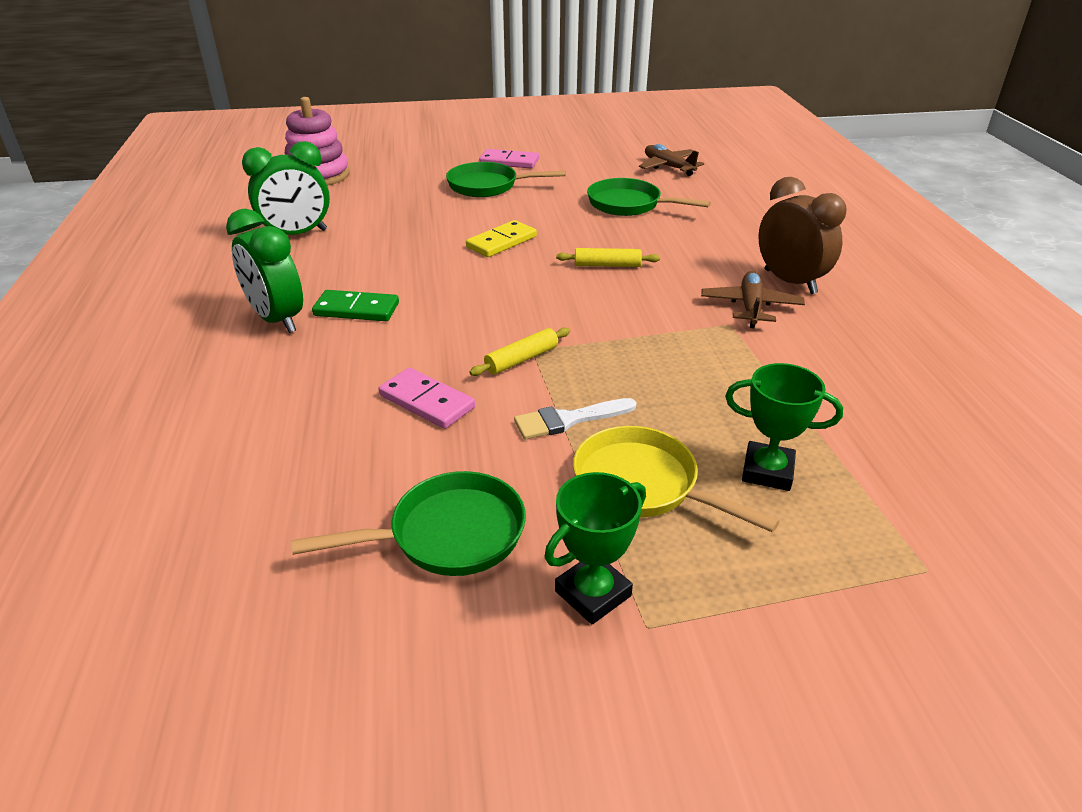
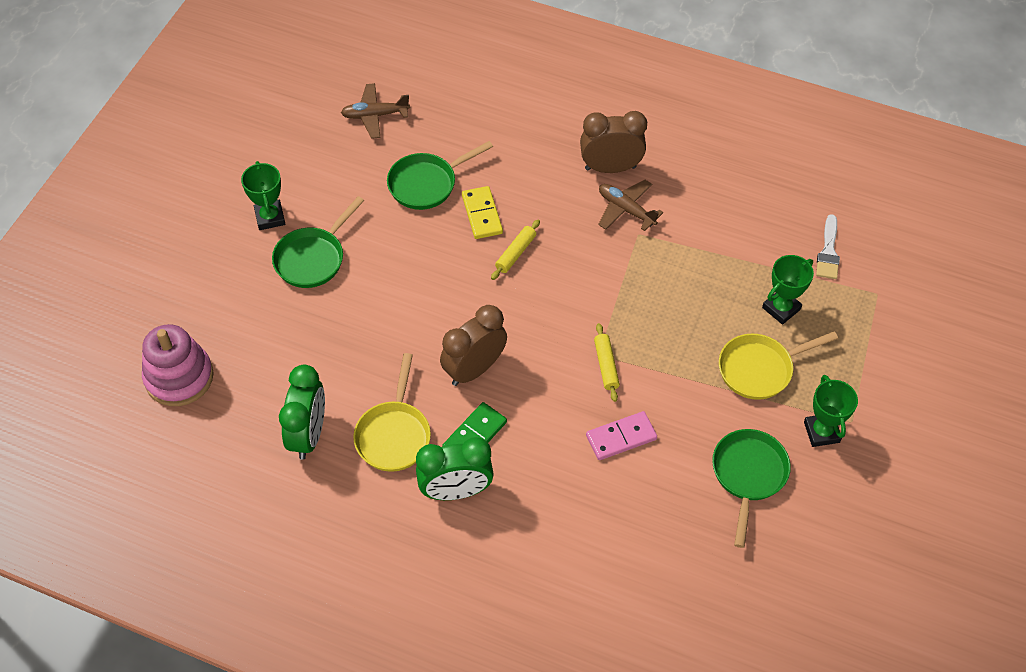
camera: 60 degrees left, 20 degrees up
(325, 270) = (394, 435): none -> yellow pan
(440, 285) = (474, 369): none -> brown clock
(501, 242) = (430, 299): yellow domino -> yellow domino (482, 214)
(509, 162) = (270, 217): pink domino -> green trophy
(568, 420) = (684, 373): white brush -> white brush (828, 252)

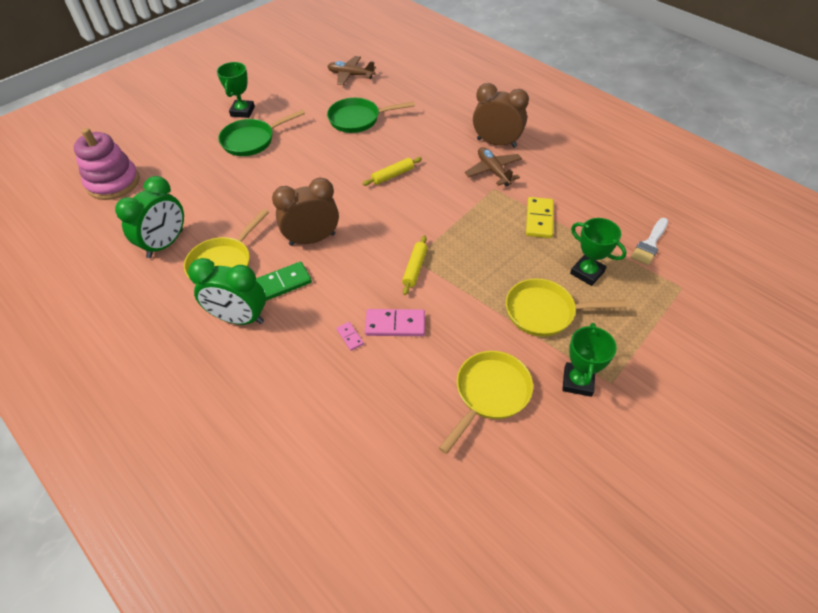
camera: 25 degrees right, 5 degrees down
(482, 214) = (384, 146): yellow domino -> yellow domino (539, 219)
(583, 468) = (350, 337): none -> pink domino
(748, 475) = (490, 393): green pan -> yellow pan
(781, 308) = (587, 272): green trophy -> green trophy turned 60 degrees clockwise

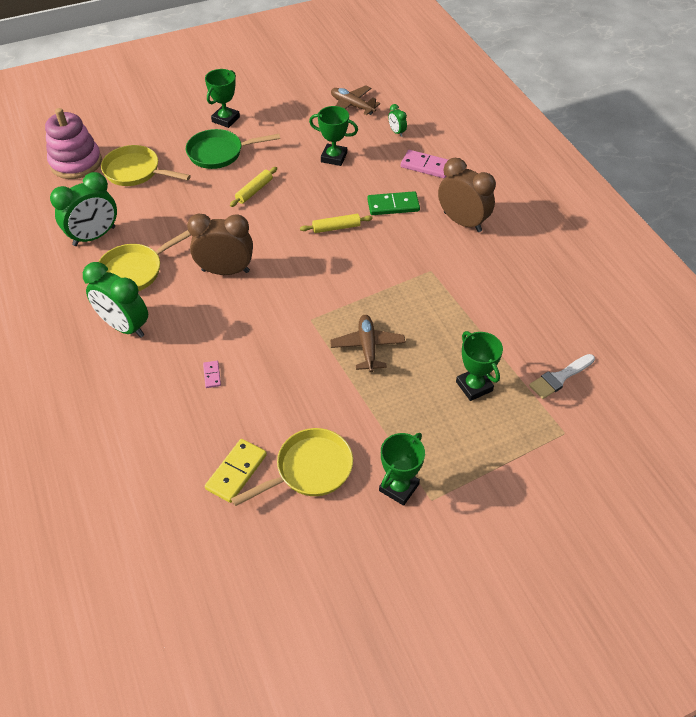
camera: 20 degrees right, 0 degrees up
(281, 284) = (176, 306): green domino -> green domino (393, 205)
(358, 119) = (334, 157): green pan -> green trophy
(395, 324) = (258, 377): pink domino -> pink domino (426, 166)
(400, 87) = (396, 132): none -> green clock
(415, 268) = (306, 329): yellow rolling pin -> yellow rolling pin (254, 191)
(493, 171) = (441, 251): brown plane -> brown plane (367, 347)
(539, 219) = (458, 316): yellow domino -> yellow domino (236, 472)
(544, 312) = (407, 411): yellow pan -> yellow pan (135, 171)

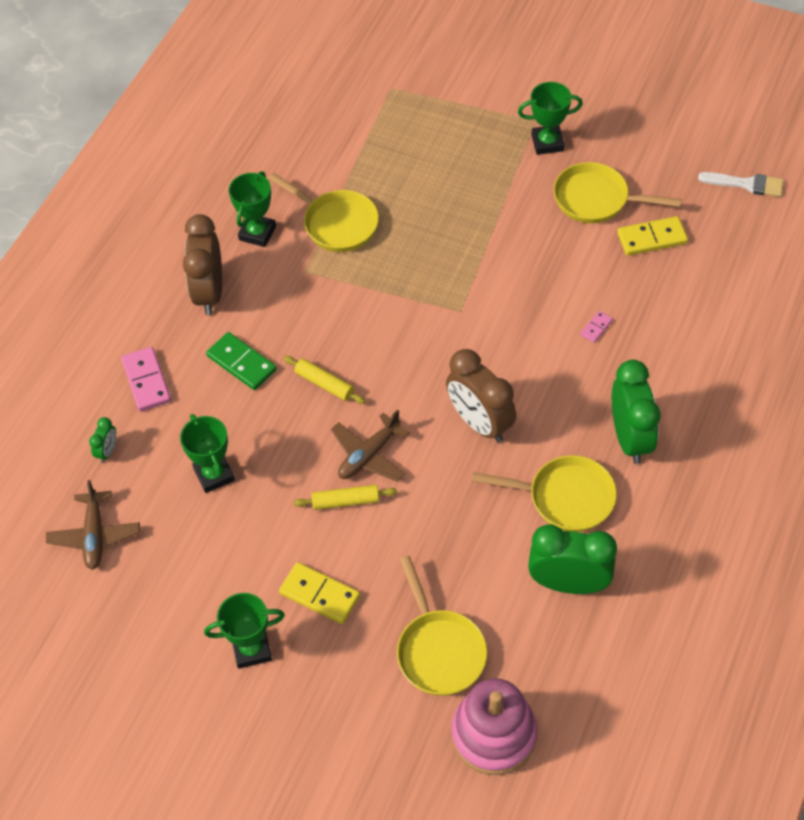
camera: 130 degrees left, 5 degrees up
(219, 153) = (320, 594): green pan -> yellow domino
(367, 347) = (444, 250): brown plane -> brown plane (369, 455)
(454, 310) = (336, 223): none -> yellow pan
(474, 386) = (406, 160): green trophy -> green trophy (257, 233)
(559, 378) = (338, 119): white brush -> white brush (746, 184)

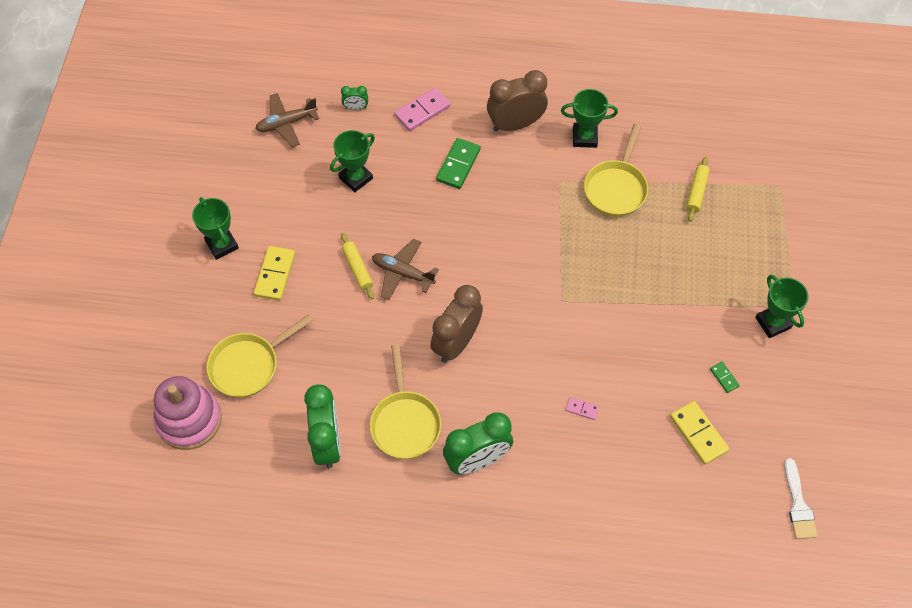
camera: 70 degrees right, 5 degrees up
(324, 384) = (458, 225): yellow rolling pin -> yellow rolling pin (696, 192)
(596, 199) = (724, 378): yellow pan -> green domino

